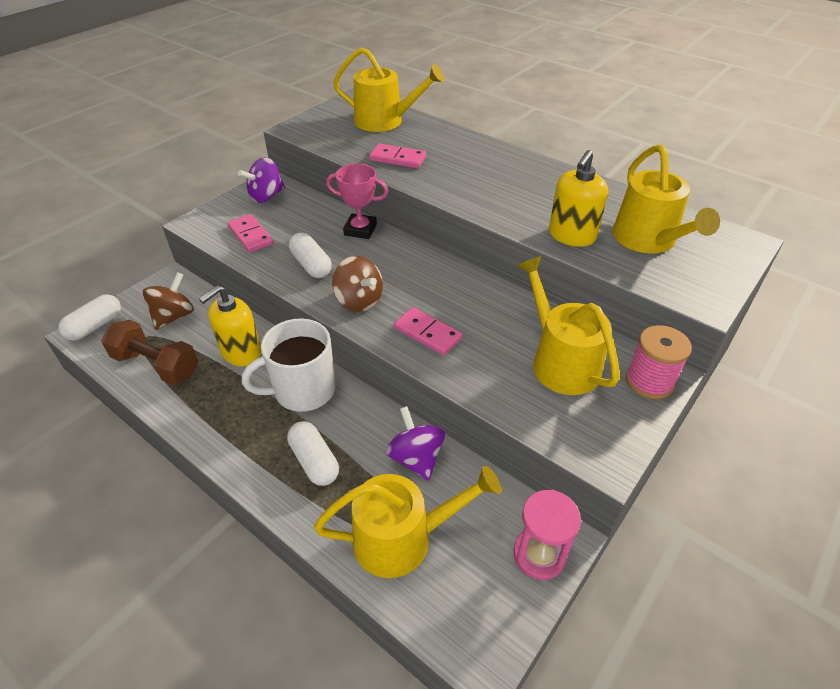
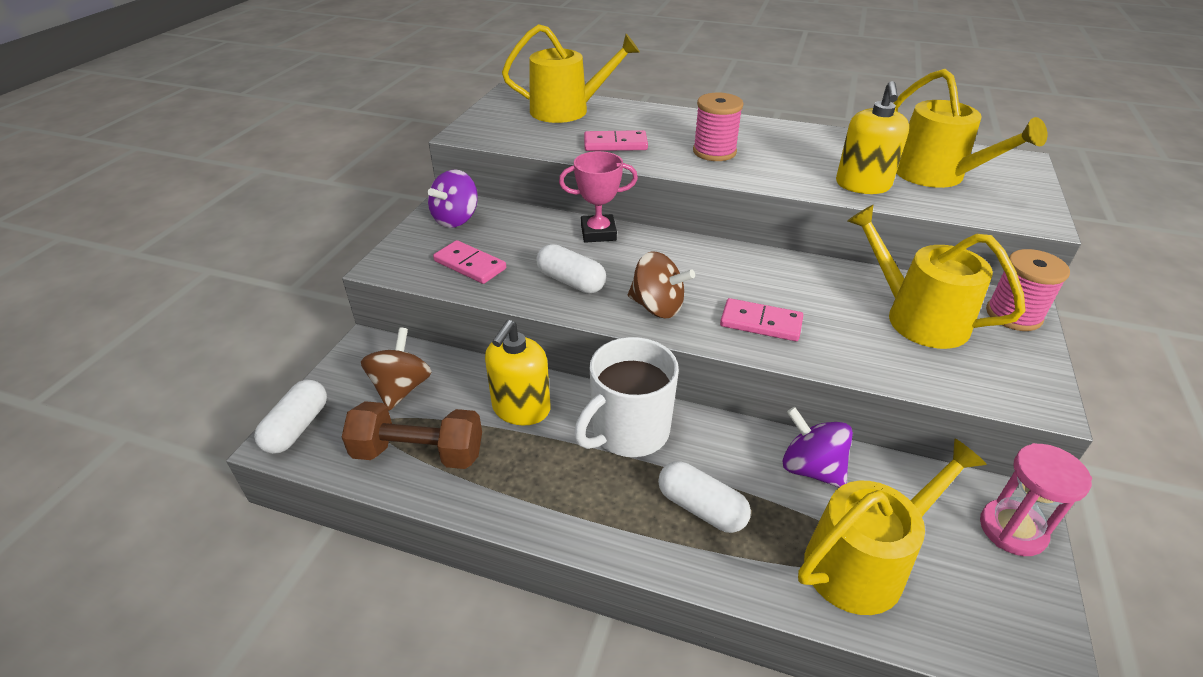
camera: 20 degrees left, 5 degrees down
(471, 180) = (714, 152): none -> pink spool

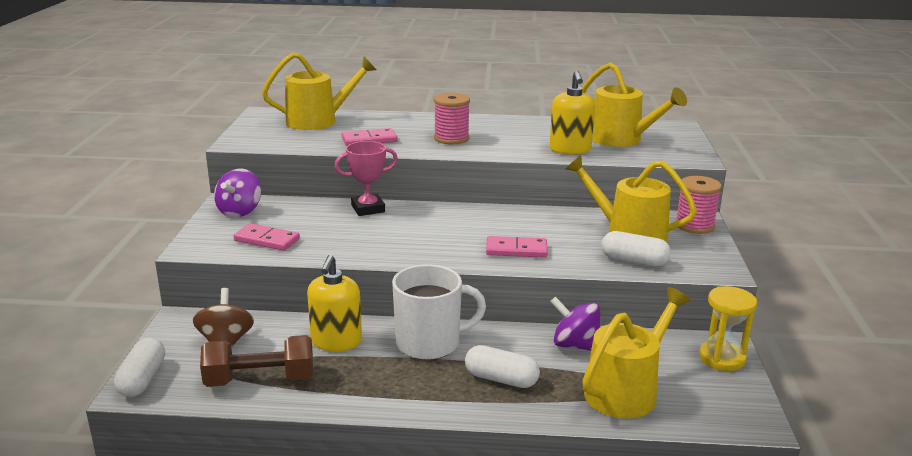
camera: 15 degrees left, 15 degrees down
(571, 281) = (358, 241): white capsule -> white capsule (634, 261)
(628, 431) = (430, 343): white mug -> white mug turned 135 degrees counterclockwise
(657, 307) = (434, 249): brown spinning top -> none
(1012, 529) = (722, 358): pink hourglass -> yellow hourglass

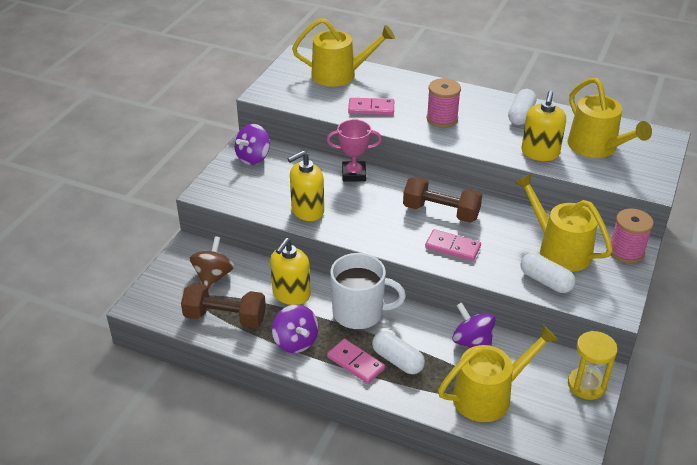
camera: 20 degrees right, 15 degrees up
(142, 379) = (148, 297): white capsule -> white capsule (521, 115)
(267, 240) = (262, 194): pink domino -> pink domino (355, 363)
(330, 245) = (307, 211): none -> yellow soap dispenser
(365, 386) = (295, 342): none -> purple spinning top
(484, 224) = (441, 212): none -> brown dumbbell

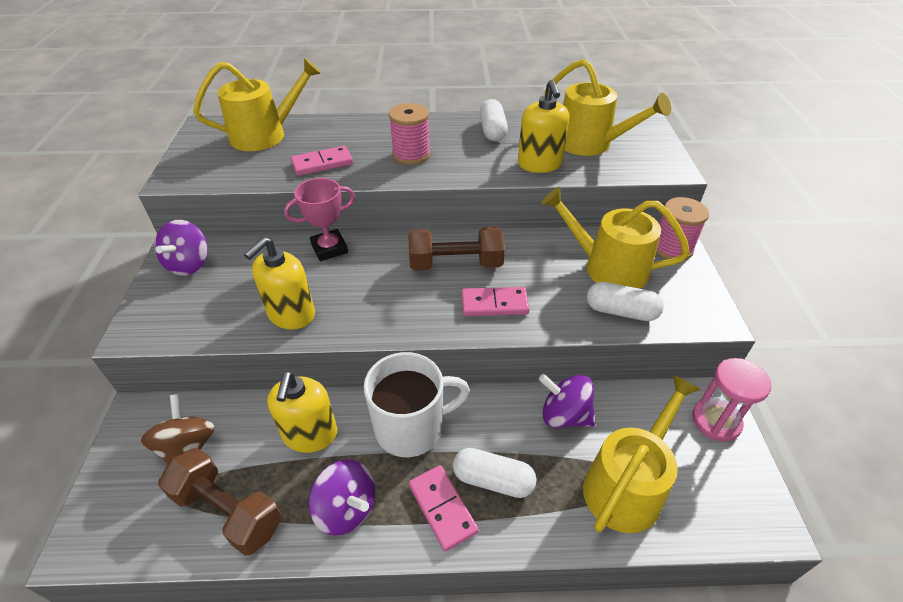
camera: 25 degrees left, 5 degrees up
(225, 317) = (228, 511): brown dumbbell -> brown dumbbell turned 45 degrees clockwise
(355, 363) = (442, 508): pink domino -> pink domino turned 45 degrees clockwise
(586, 385) = (716, 421): yellow hourglass -> pink hourglass

